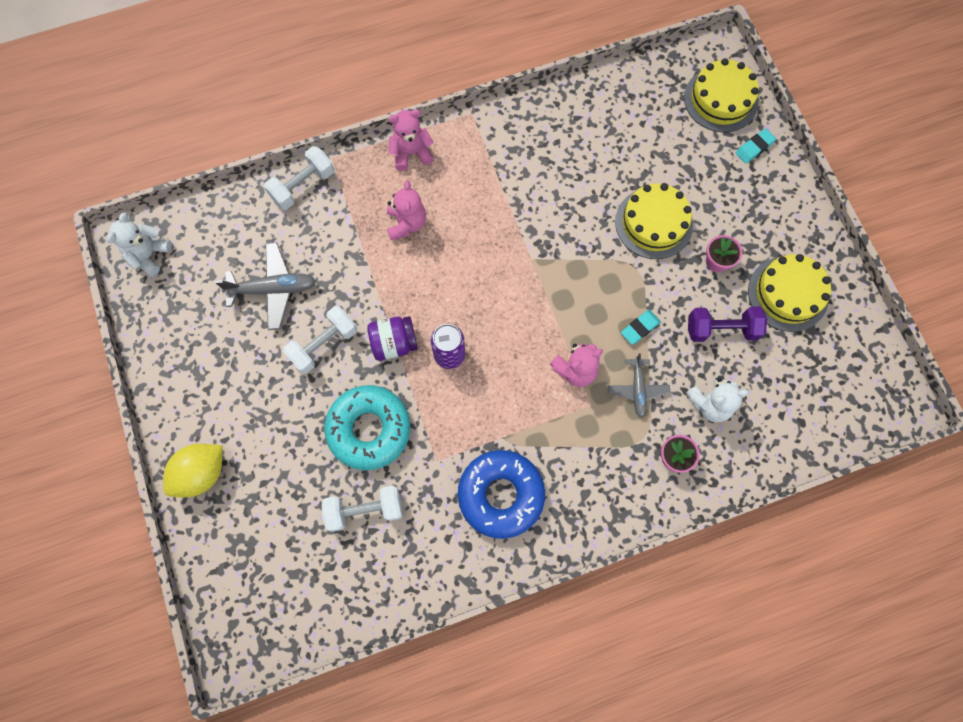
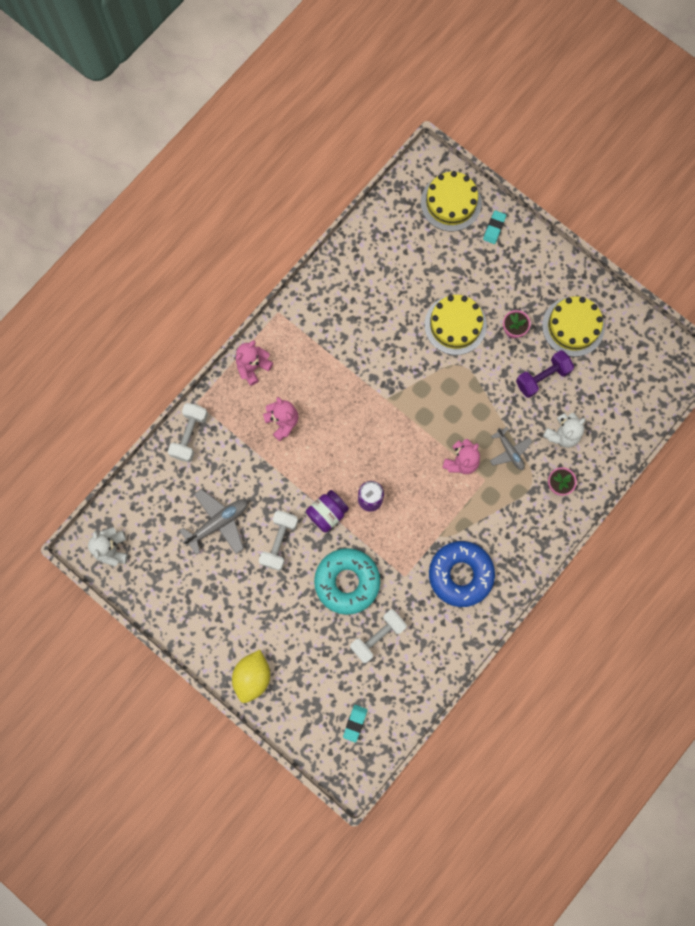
camera: 30 degrees left, 5 degrees up
(640, 328) = (487, 407): turquoise eraser -> turquoise eraser (355, 723)

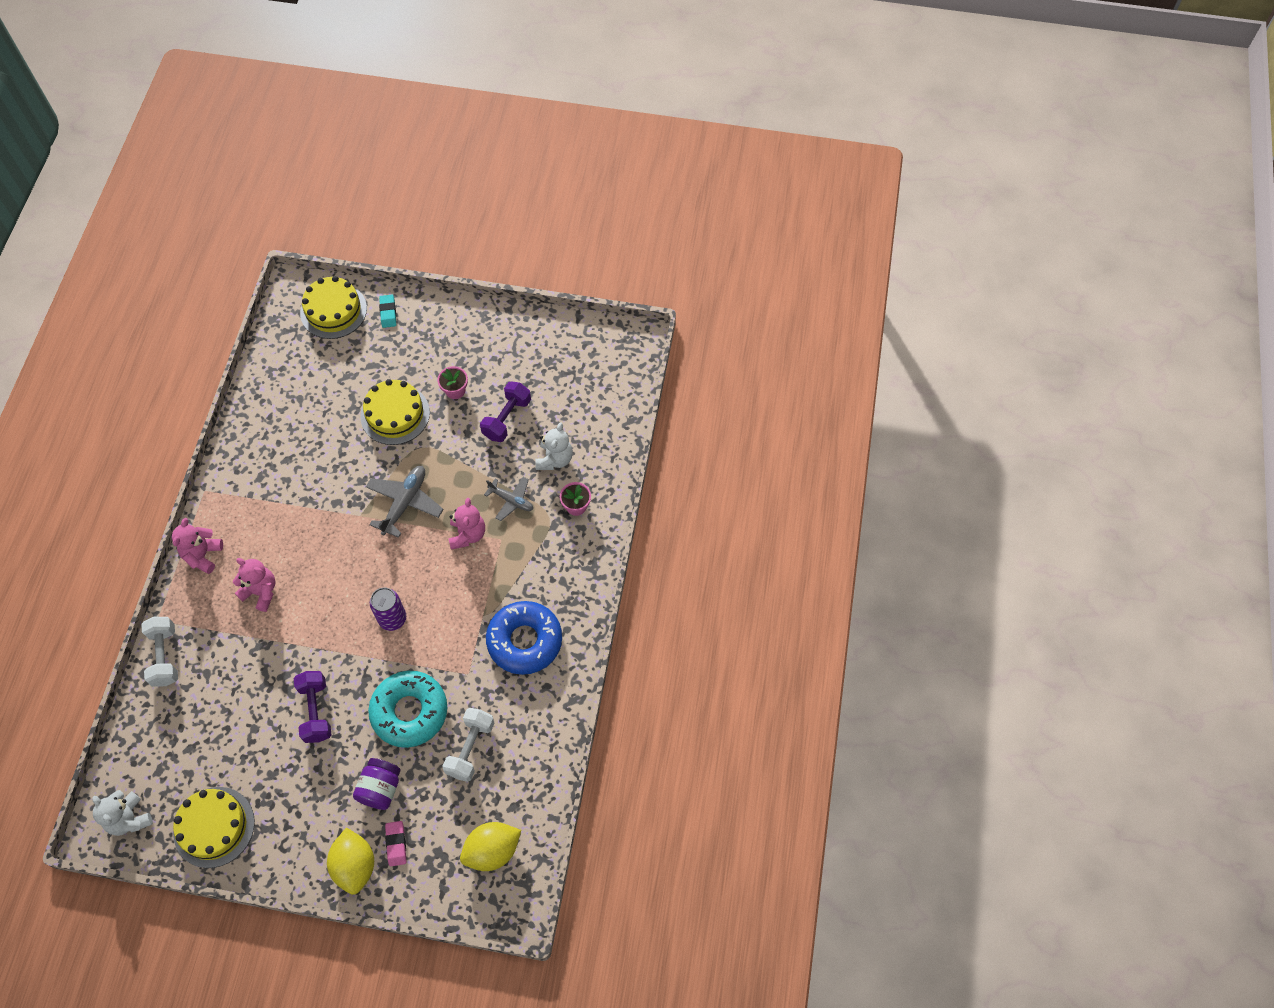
camera: 30 degrees left, 15 degrees down
(218, 523) = (239, 728): grey plane -> grey plane (405, 503)
(279, 542) = (316, 711): white dumbbell -> purple dumbbell
(289, 678) = (396, 844): none -> pink eraser
(327, 513) = (354, 655): purple jar -> purple jar (380, 788)
(355, 723) = (492, 850): turquoise eraser -> yellow lemon
(573, 326) = (512, 360): yellow cake -> yellow cake (214, 827)

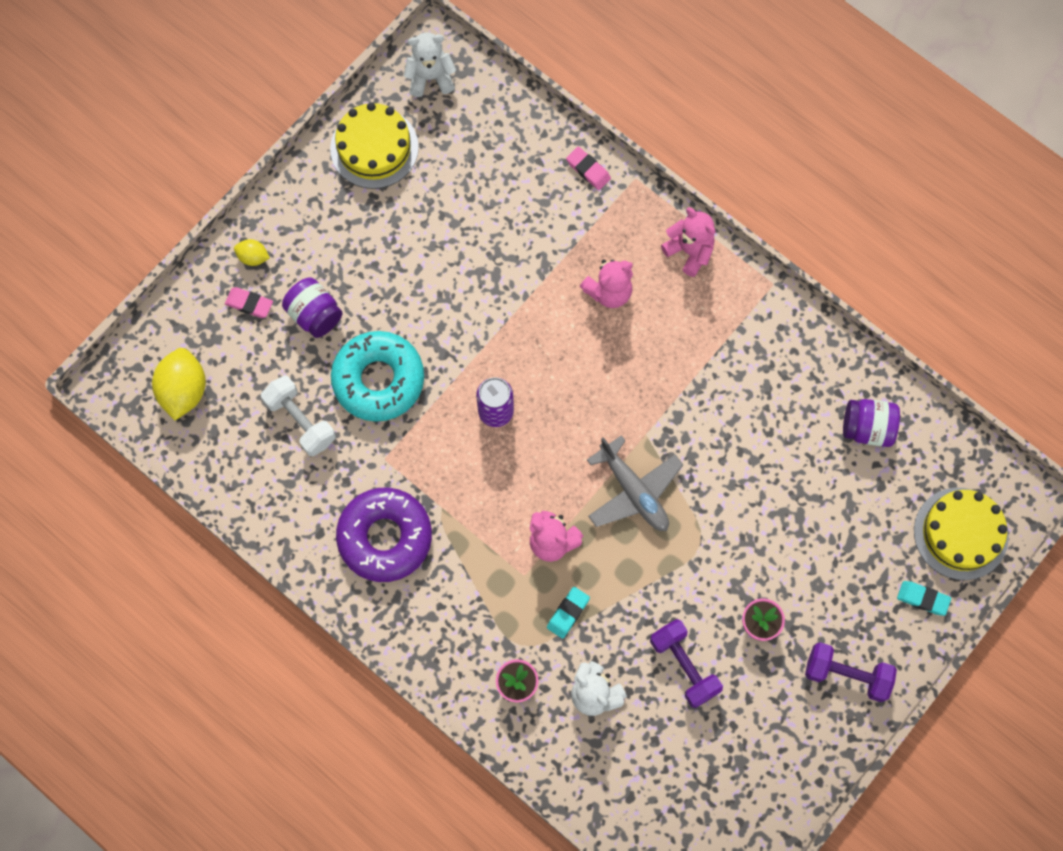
camera: 120 degrees right, 10 degrees up
(164, 656) = (588, 170): white dumbbell -> pink eraser
(287, 389) = (867, 428): none -> purple jar
(316, 711) = (436, 289): purple dumbbell -> purple dumbbell (846, 675)
(355, 865) = (253, 257): yellow lemon -> yellow lemon, size x0.52
(395, 414) = (763, 536): yellow cake -> none
(511, 500) = (568, 613): grey plane -> turquoise eraser
(524, 641) = (385, 537): blue donut -> purple donut

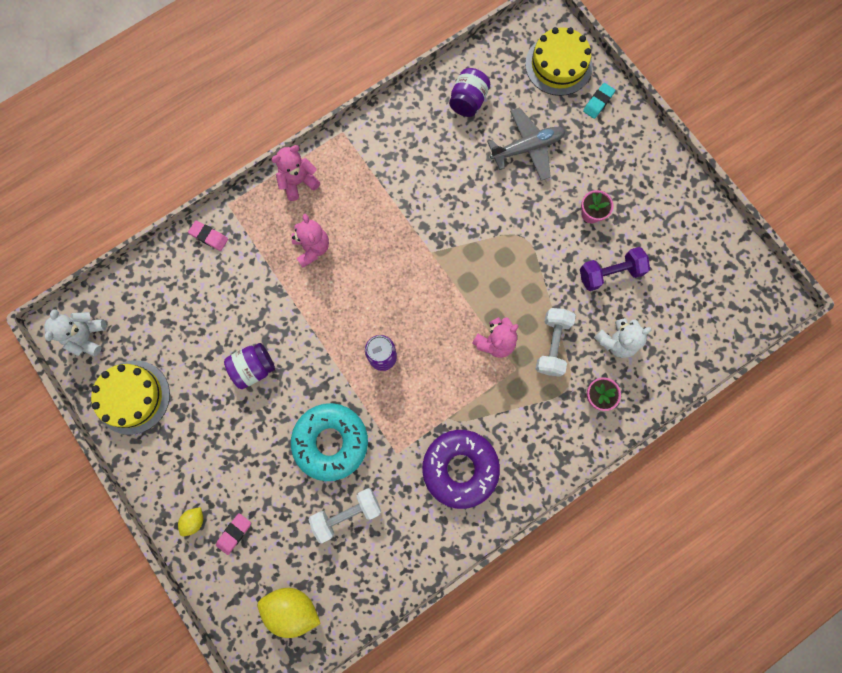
camera: 75 degrees left, 5 degrees up
(315, 314) = (260, 480): purple jar -> purple jar (254, 368)
(568, 613) = (552, 345): turquoise eraser -> white dumbbell
(588, 170) = (209, 237): pink eraser -> pink eraser turned 60 degrees clockwise
(633, 491) = (472, 272): grey plane -> grey plane (527, 148)
(846, 675) = (640, 166): purple dumbbell -> none

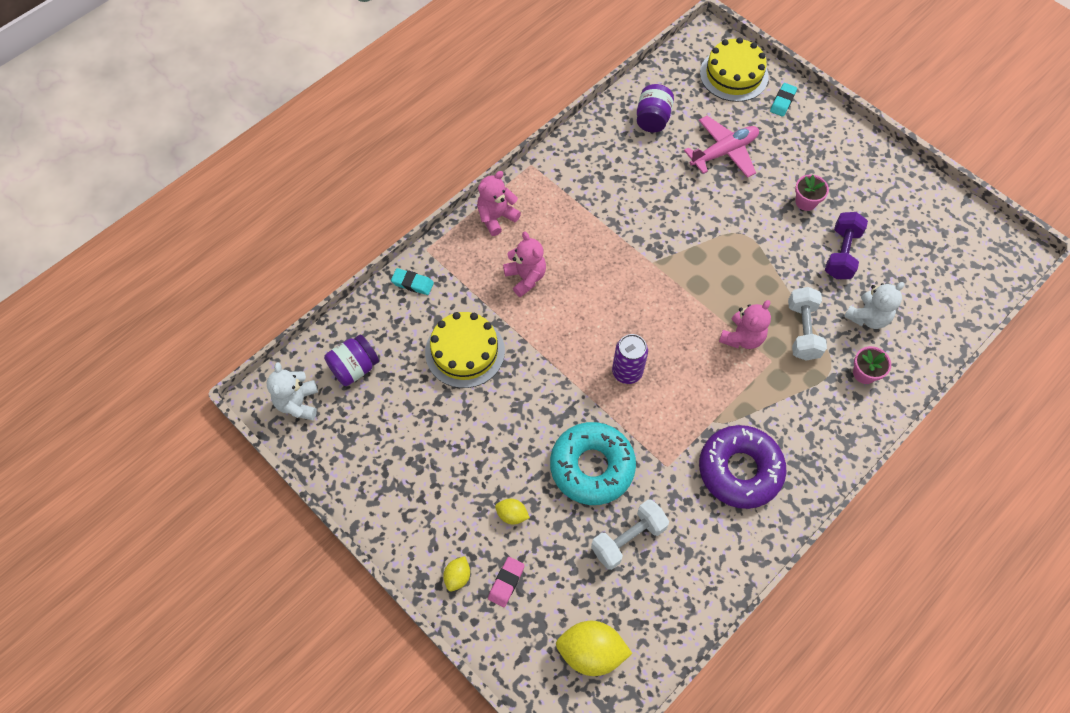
camera: 10 degrees left, 15 degrees down
(132, 397) = (360, 457): yellow cake -> yellow cake (465, 351)
(209, 237) = (412, 283): pink eraser -> turquoise eraser
(252, 473) = (512, 515): none -> yellow lemon
(254, 368) = (489, 405): purple jar -> purple jar (354, 368)
(527, 148) = (724, 152): grey plane -> pink plane
(610, 273) = (841, 254): purple dumbbell -> purple dumbbell turned 45 degrees counterclockwise

